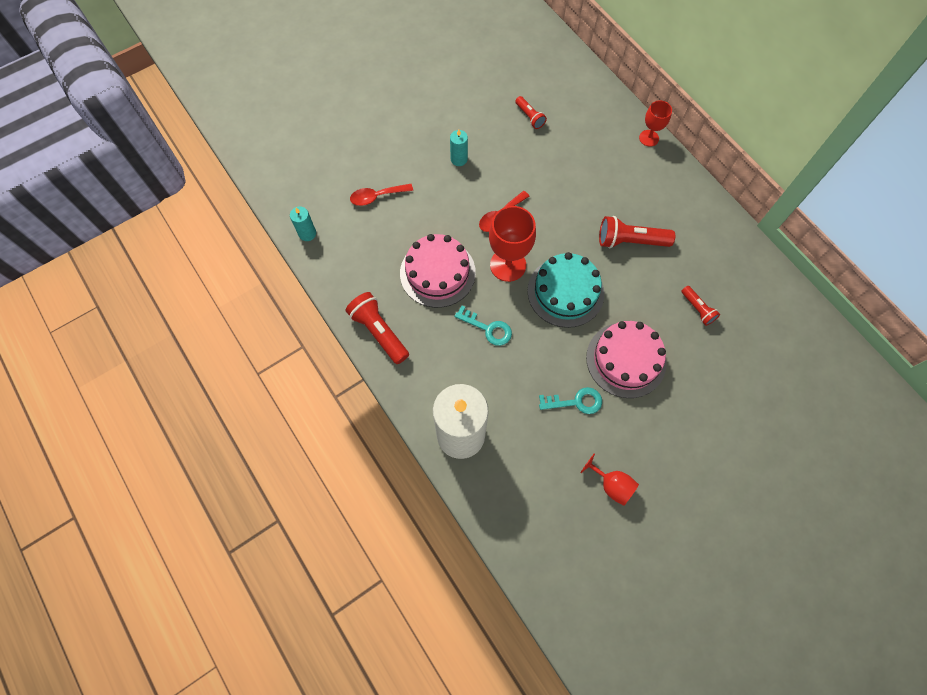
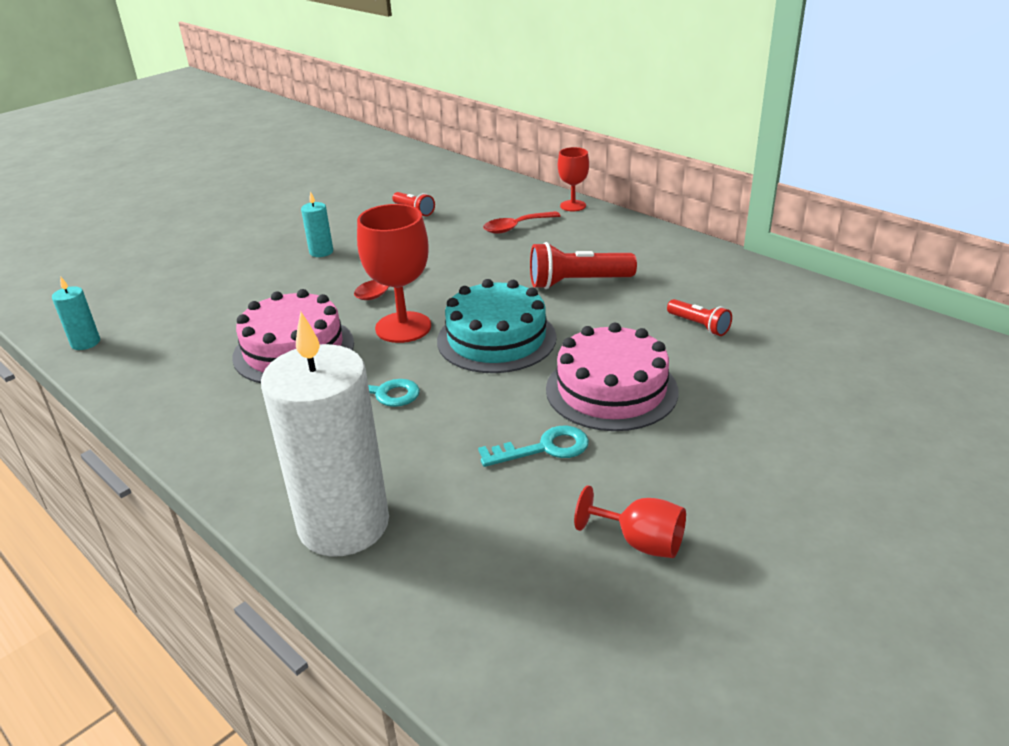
camera: 10 degrees left, 35 degrees down
(377, 196) = (200, 296): red spoon -> red spoon (516, 227)
(379, 332) = (194, 423): red flashlight -> none

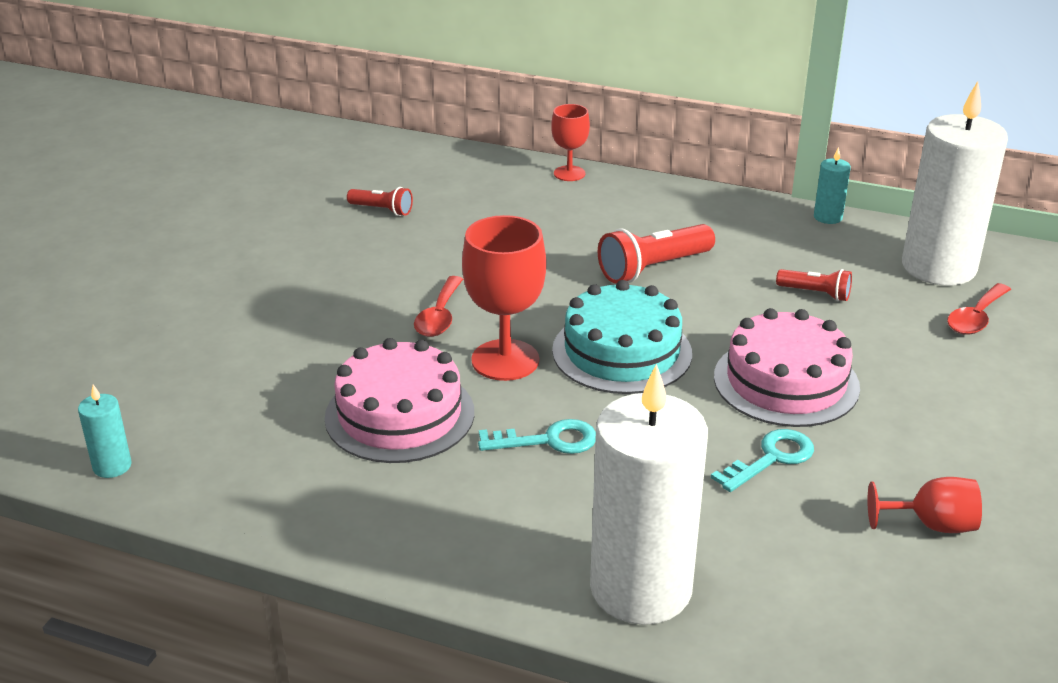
camera: 25 degrees left, 0 degrees up
(321, 252) = (313, 285): turquoise candle -> turquoise candle (828, 217)
(516, 227) = (526, 212): red spoon -> red spoon (976, 318)
(833, 325) = (938, 267): none -> white candle

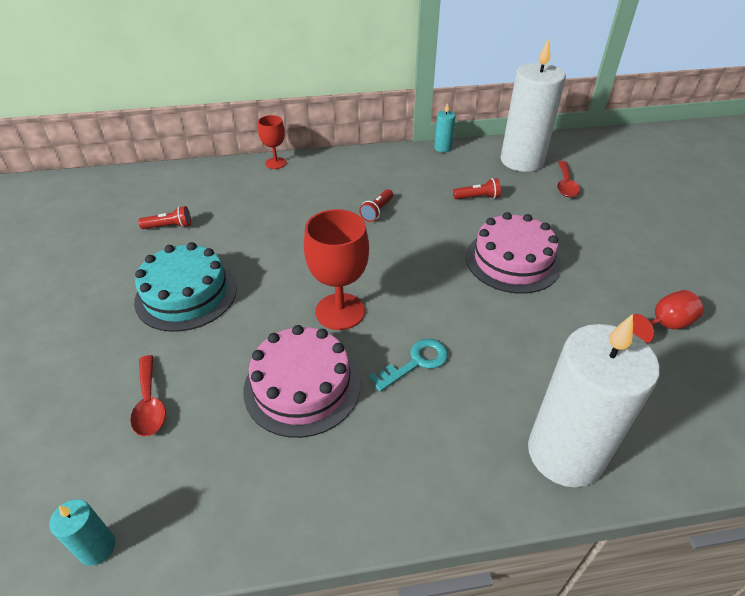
camera: 30 degrees left, 10 degrees up
(439, 316) = (270, 294): red spoon -> red spoon (149, 403)
(622, 352) = (406, 276): turquoise cake -> turquoise cake (186, 294)
(653, 268) = (377, 211): red flashlight -> red flashlight, size x0.58
(771, 458) = (550, 317): turquoise key -> none

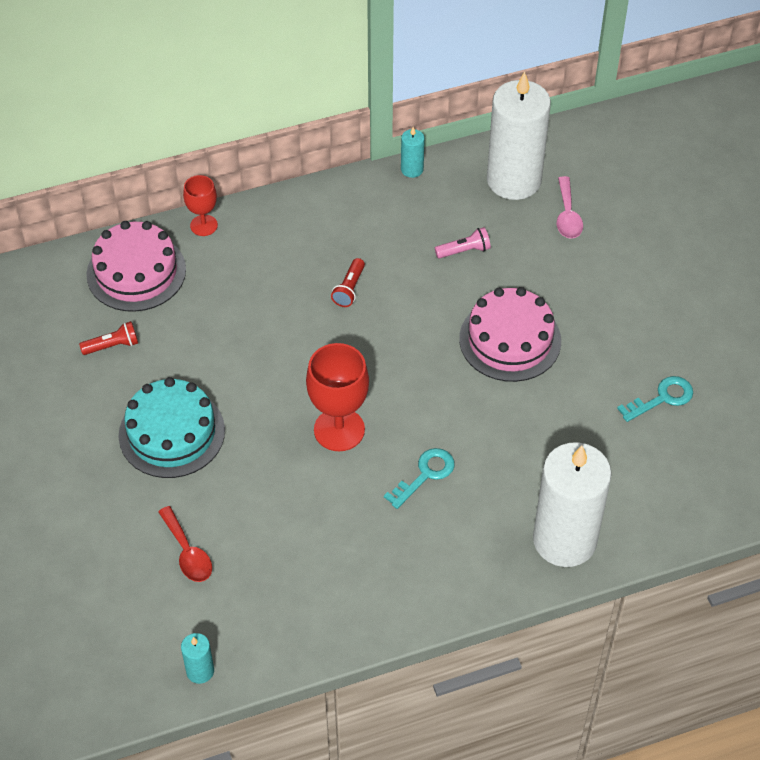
camera: 10 degrees left, 10 degrees up
(302, 386) = (323, 514): pink cake -> pink cake (136, 272)
(477, 197) = (464, 251): red flashlight -> pink flashlight
(565, 185) = (567, 215): red spoon -> pink spoon
(664, 325) = (662, 398): red goblet -> turquoise key

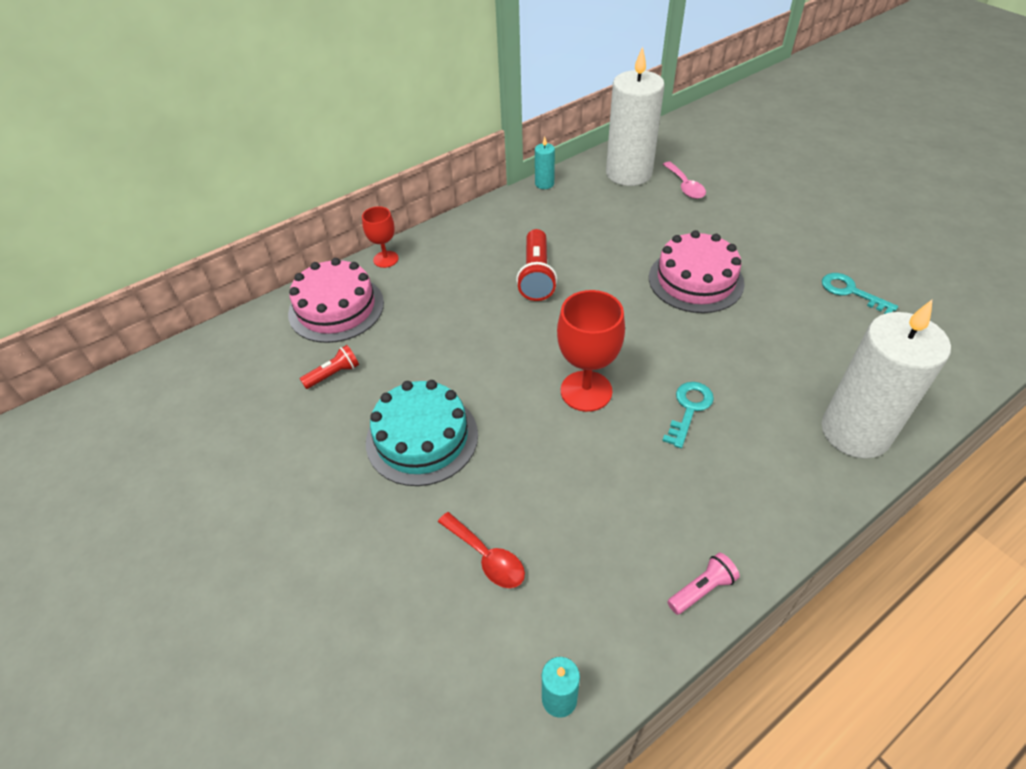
camera: 15 degrees left, 5 degrees down
(349, 289) = (536, 276): red flashlight -> red flashlight, size x1.73
(464, 251) = (618, 227): pink flashlight -> pink flashlight (702, 589)
(662, 398) = (851, 292): turquoise key -> turquoise key turned 90 degrees counterclockwise

